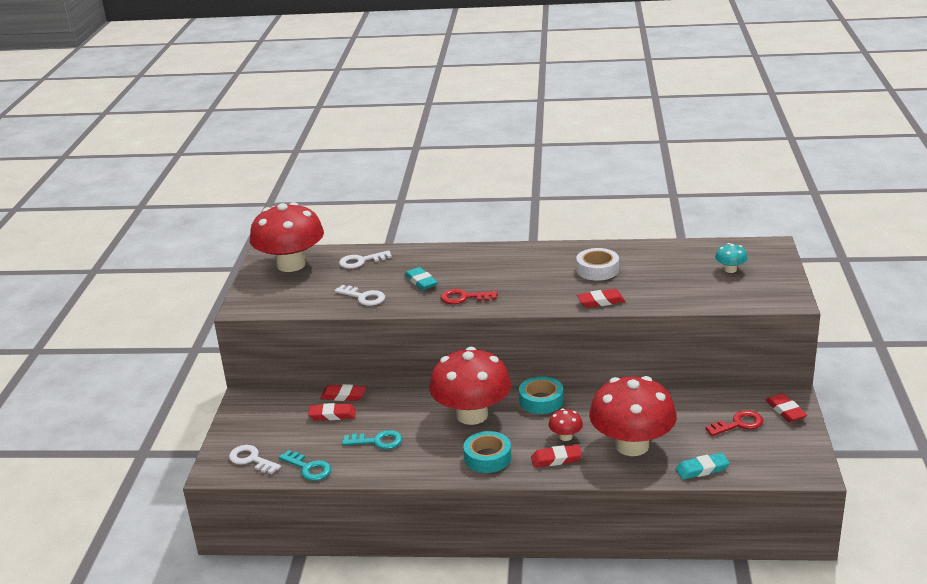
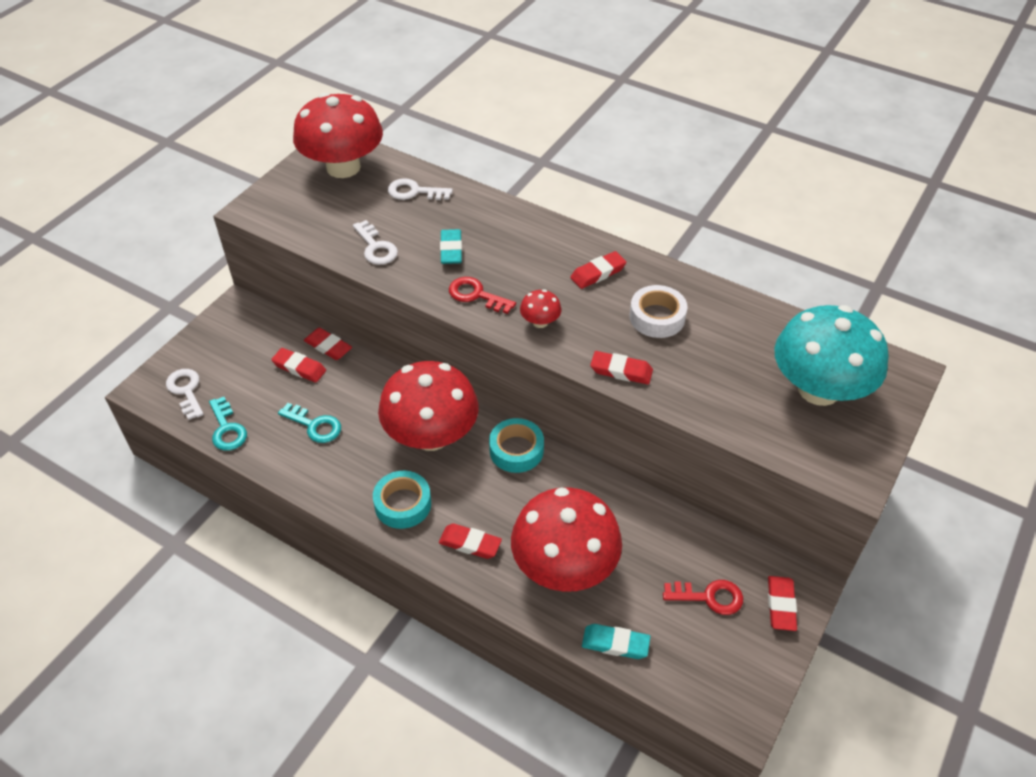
camera: 25 degrees right, 20 degrees up
(536, 261) = (598, 273): none -> red eraser
(565, 436) = (503, 516): red mushroom -> red mushroom (540, 322)
(730, 269) = (818, 389): turquoise mushroom -> turquoise mushroom, size x2.45

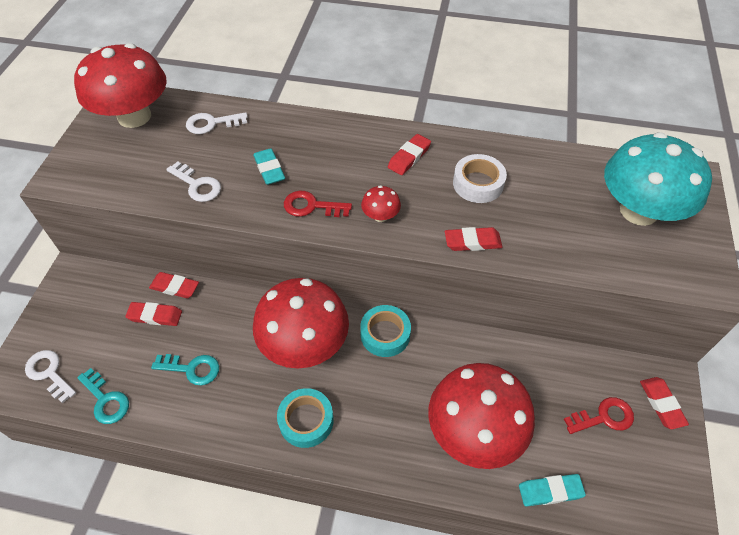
camera: 20 degrees left, 5 degrees up
(470, 543) = (383, 439): red eraser -> none

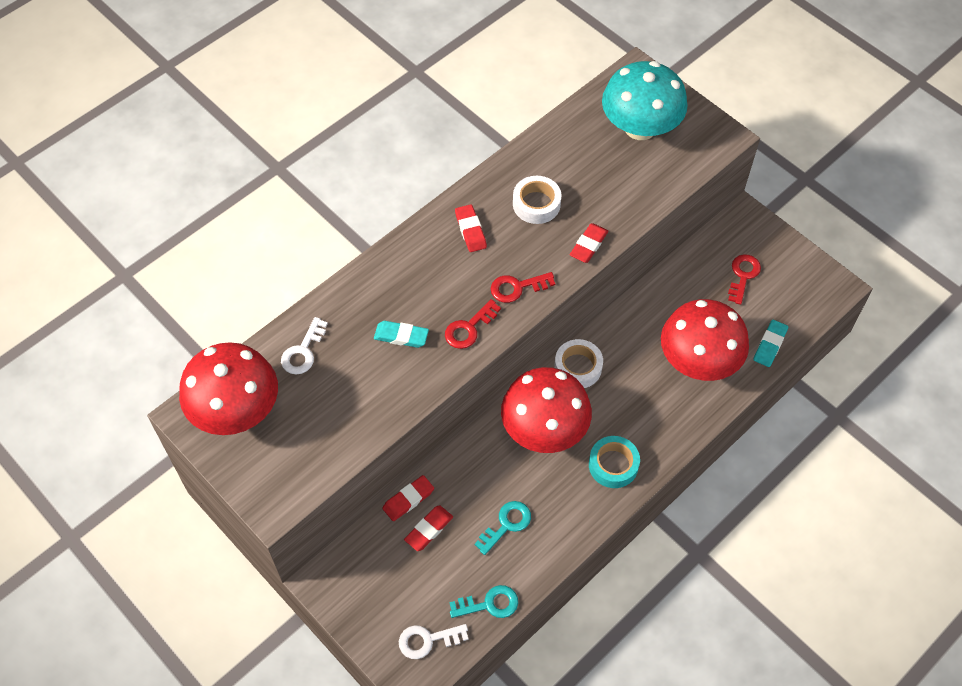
camera: 55 degrees left, 5 degrees up
(197, 185) = (376, 399): white key -> none
(380, 216) = (517, 287): red mushroom -> red key
(385, 334) = (578, 367): turquoise tape -> white tape
(661, 404) = (757, 235): red eraser -> none

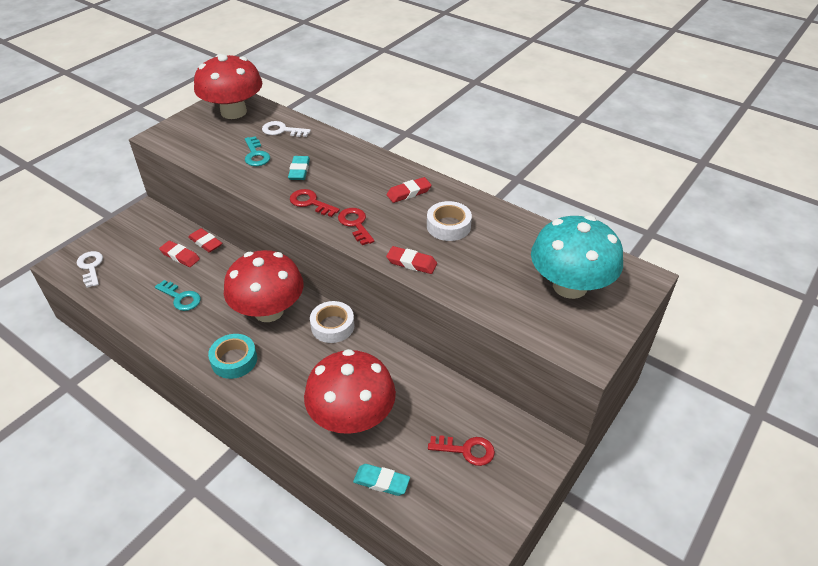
camera: 80 degrees right, 15 degrees down
(489, 604) = (113, 296): turquoise key -> turquoise key (256, 155)

